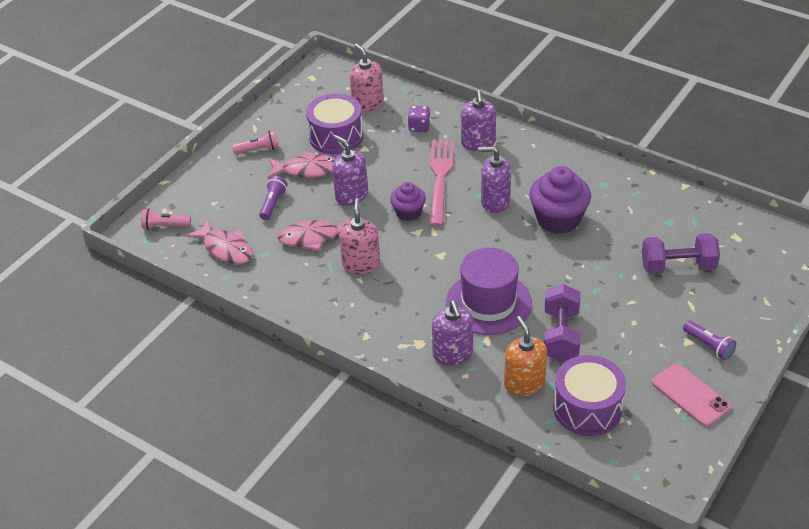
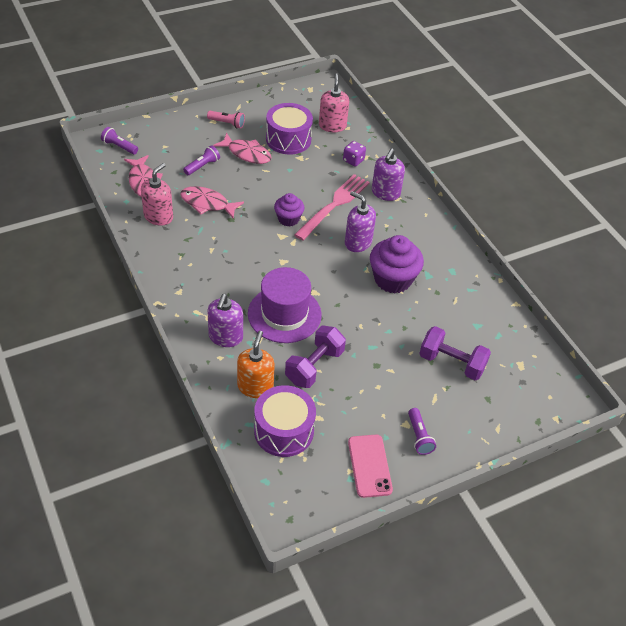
camera: 25 degrees right, 5 degrees up
(165, 226) = (119, 146): pink flashlight -> purple flashlight
(351, 195) = (260, 187): purple soap dispenser -> none
(361, 264) = (222, 239): pink soap dispenser -> pink soap dispenser (158, 216)

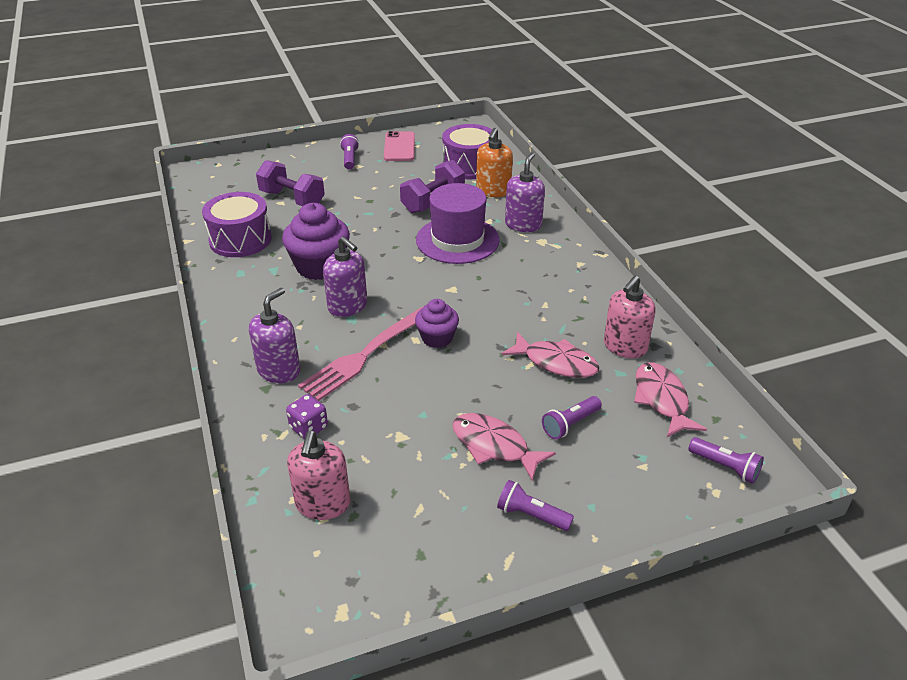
camera: 170 degrees left, 10 degrees down
(227, 123) = (531, 515): pink flashlight -> purple flashlight
(288, 139) = (415, 474): purple drum -> purple drum (240, 240)

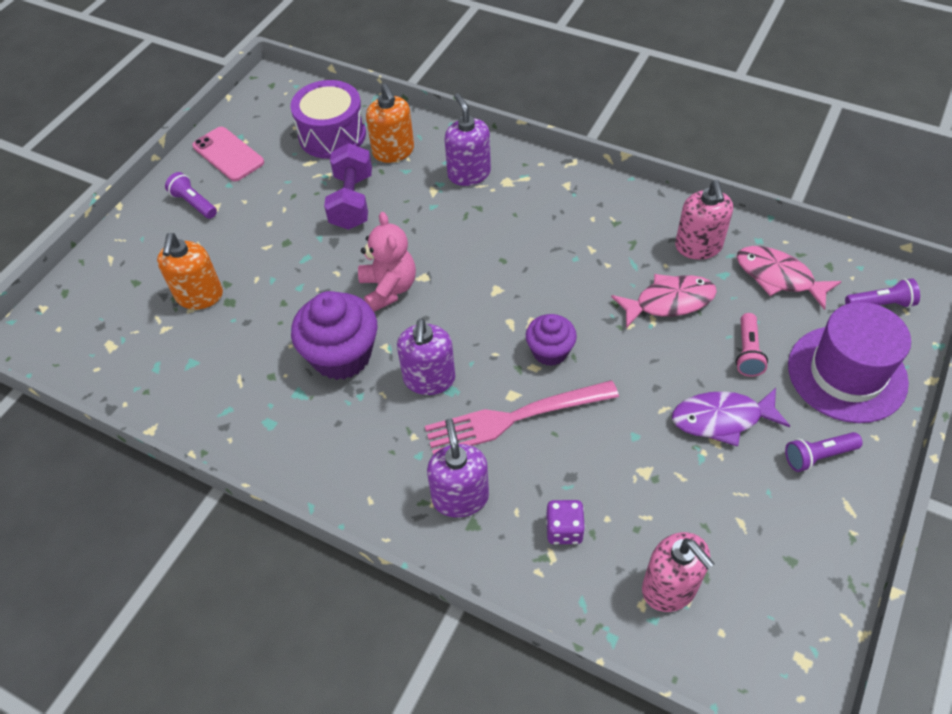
camera: 40 degrees left, 15 degrees up
(240, 240) = (212, 385): purple drum -> none
(292, 199) = (199, 296): purple dumbbell -> orange soap dispenser
(348, 306) = (429, 379): purple soap dispenser -> purple soap dispenser turned 90 degrees clockwise
(365, 355) = (513, 418): pink fork -> pink fork turned 75 degrees clockwise
(391, 252) = (389, 289): none -> pink teddy bear
(457, 240) = (433, 232): purple hat -> purple hat (847, 373)
(494, 446) = (722, 419): pink fish -> purple fish
(570, 424) = (747, 352): purple flashlight -> pink flashlight

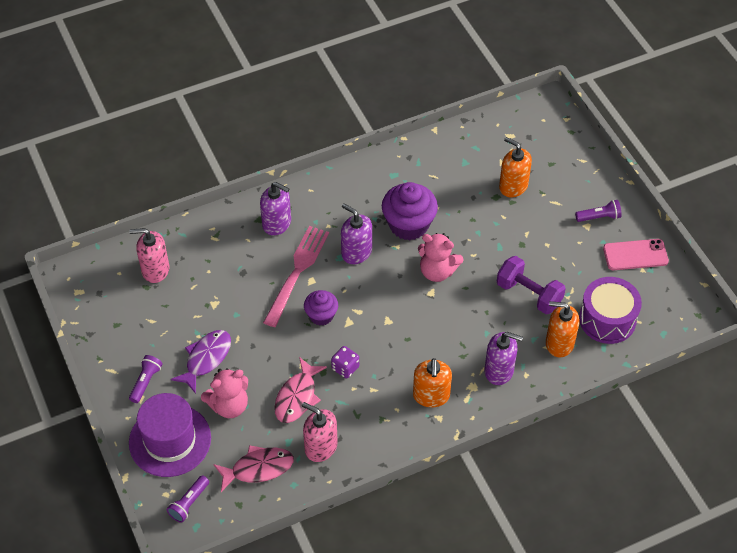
camera: 125 degrees right, 0 degrees up
(549, 203) = (431, 396): none -> orange soap dispenser
(564, 530) = (220, 251): purple dice -> purple dice (345, 368)
(747, 352) = (229, 405): pink flashlight -> pink teddy bear

